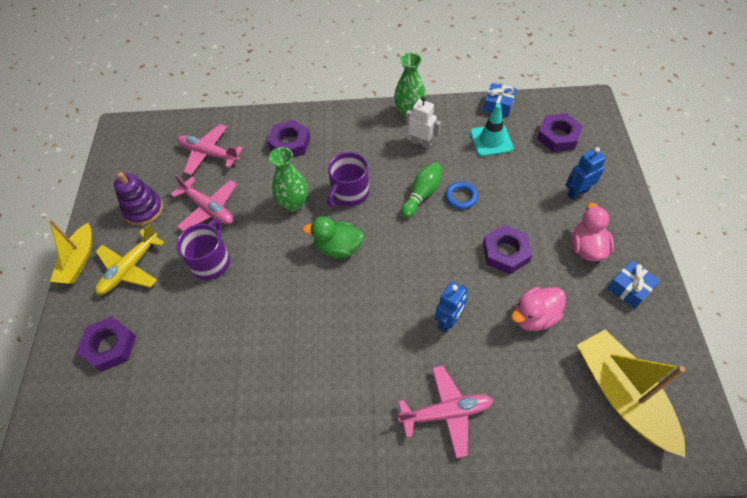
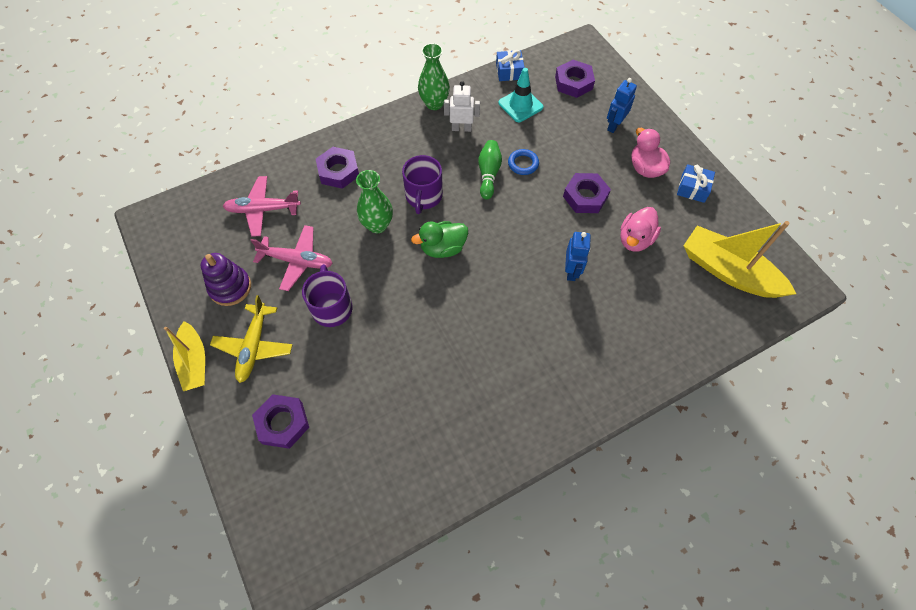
camera: 30 degrees left, 5 degrees up
(446, 413) = (610, 342): pink plane -> none

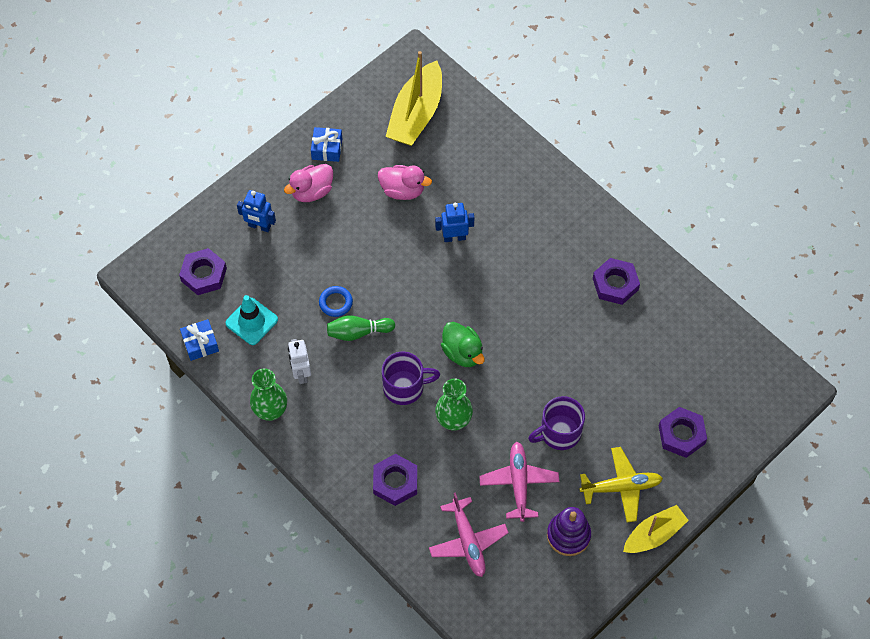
camera: 105 degrees left, 0 degrees up
(585, 197) = (363, 239): purple nut -> purple nut (615, 284)

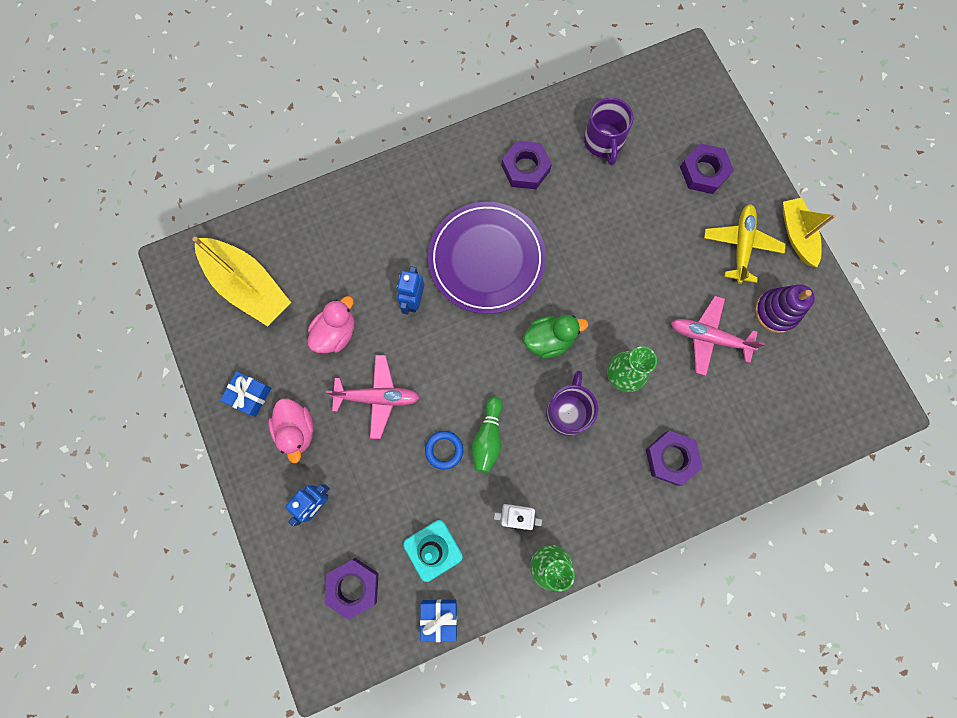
camera: 70 degrees left, 15 degrees up
(468, 541) = (756, 409): pink plane -> pink plane (377, 397)
(515, 281) = (486, 259): none -> purple plate
(559, 432) = (667, 280): purple mug -> purple mug (603, 142)

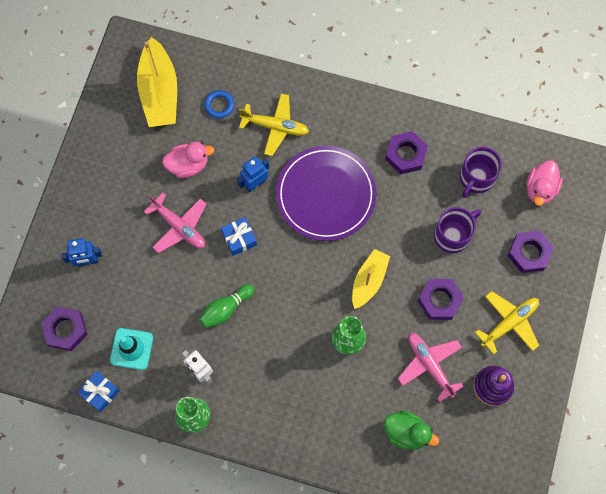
camera: 40 degrees right, 5 degrees down
(249, 395) = (103, 162): blue gift -> blue gift (239, 238)
(297, 430) = (113, 206): pink duck -> pink duck (540, 189)
(387, 234) = (275, 127): none -> yellow plane
(444, 450) = (192, 293): blue ring -> blue ring (219, 105)
(549, 340) = (320, 280): green duck -> green duck (406, 433)
(568, 411) = (292, 335): purple mug -> purple mug (453, 235)
(671, 458) = (332, 420): purple nut -> purple nut (439, 300)
(796, 235) = (556, 348): yellow boat -> yellow boat (369, 280)

